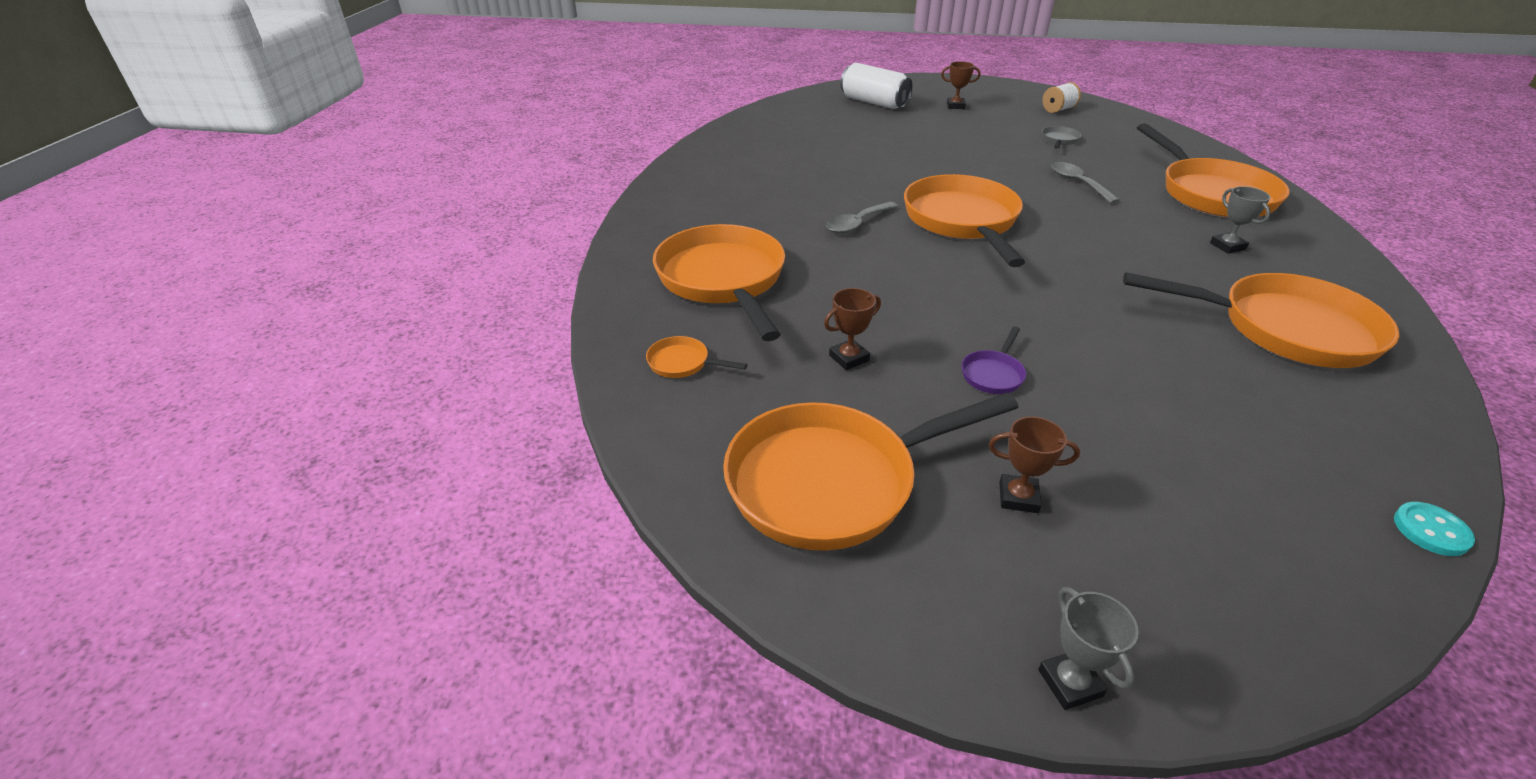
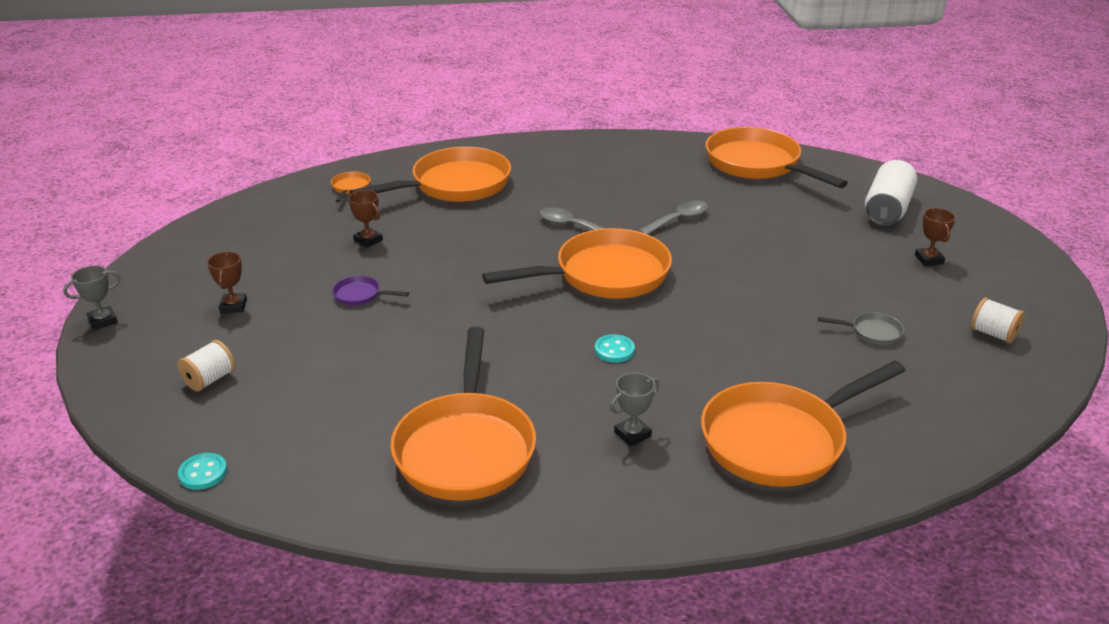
camera: 75 degrees right, 5 degrees down
(832, 482) = (245, 246): orange pan -> orange pan (757, 164)
(1078, 183) = (743, 342): grey spoon -> grey spoon (678, 220)
(1098, 235) = (614, 350): none -> turquoise button
(1220, 525) = (210, 379): none -> white spool

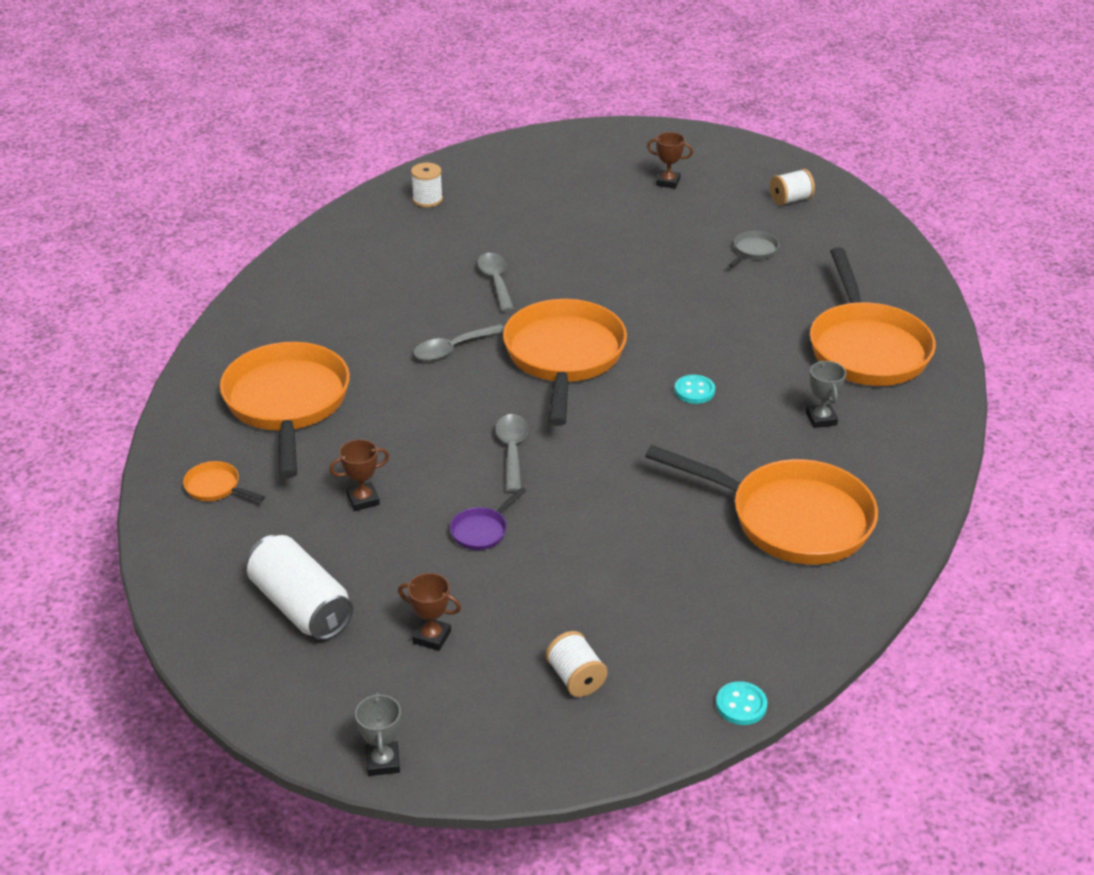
camera: 65 degrees left, 5 degrees up
(464, 283) = (512, 451): none -> grey spoon
(757, 164) = (427, 199): orange pan -> white spool
(887, 209) = (572, 167): white can -> white can (301, 606)

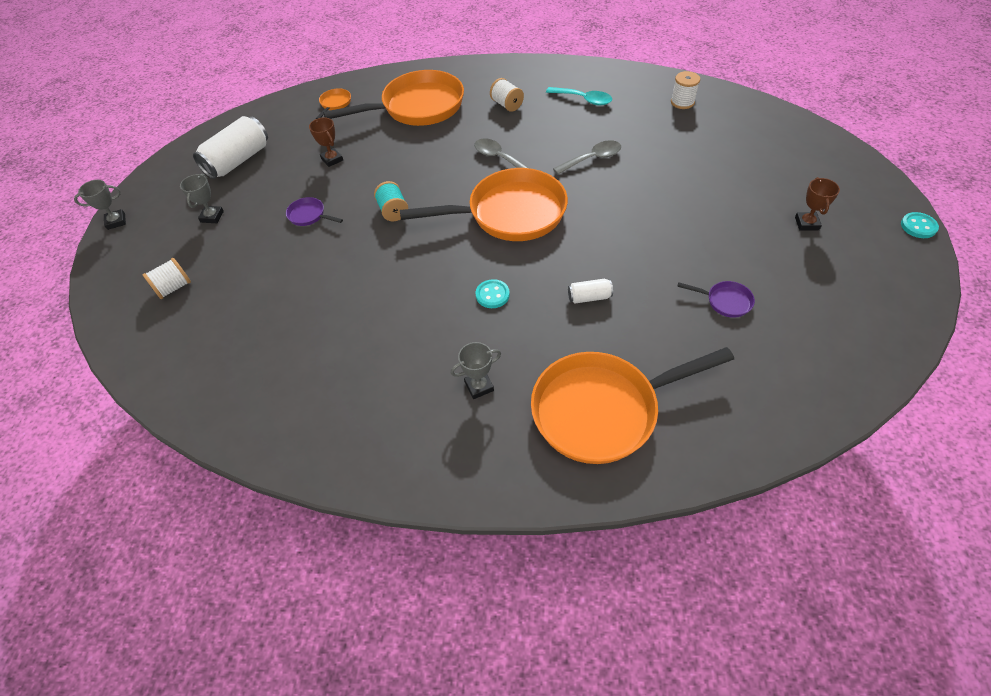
camera: 80 degrees right, 15 degrees up
(372, 264) = (583, 99): none -> turquoise spoon
(432, 637) = (212, 216): brown trophy -> grey trophy
(512, 451) = (393, 211): grey spoon -> turquoise spool
(720, 327) = (589, 297): none -> white can
(741, 705) = (142, 378): turquoise button -> turquoise button (918, 226)
(753, 251) = (725, 301): grey pan -> purple pan
(790, 200) = (839, 316): white spool -> white spool (507, 105)
(791, 519) = (341, 382): orange pan -> none

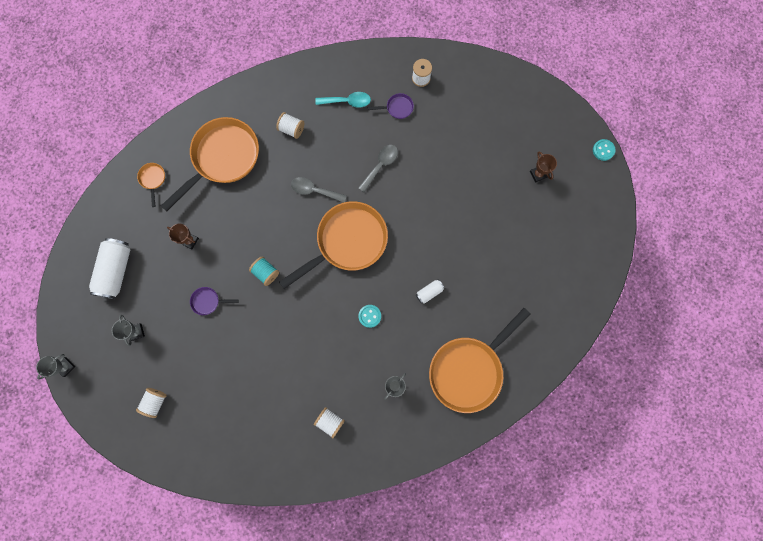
camera: 30 degrees left, 25 degrees up
(362, 394) = (330, 421): none -> white spool
(725, 301) = (509, 261): purple pan -> purple pan (397, 108)

